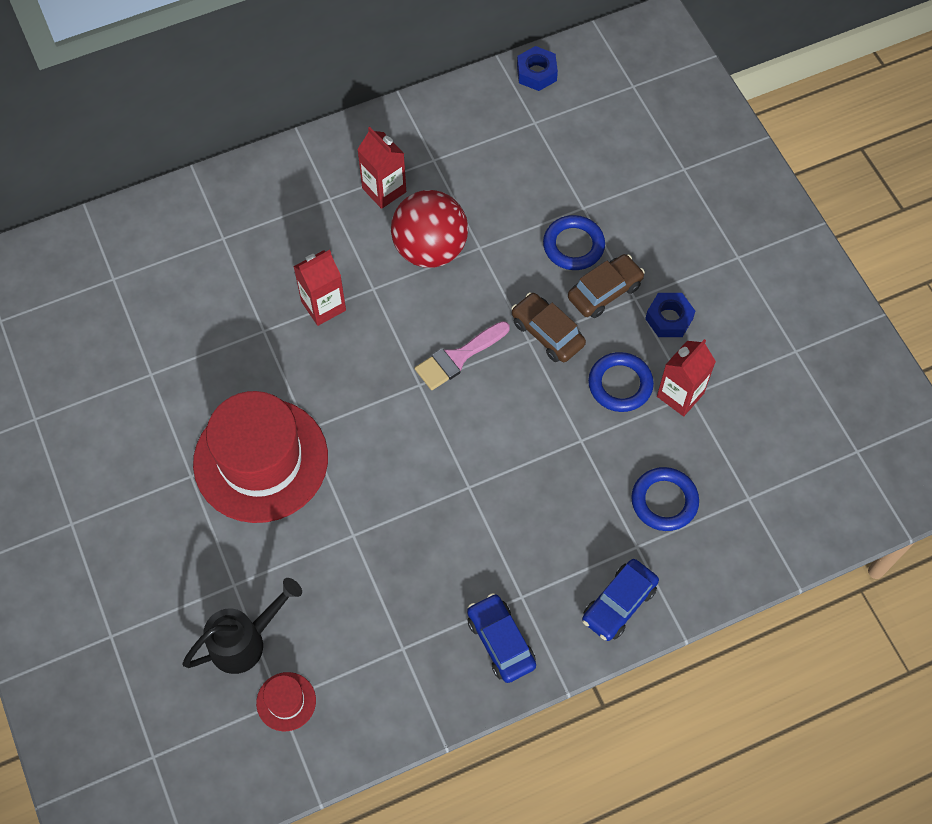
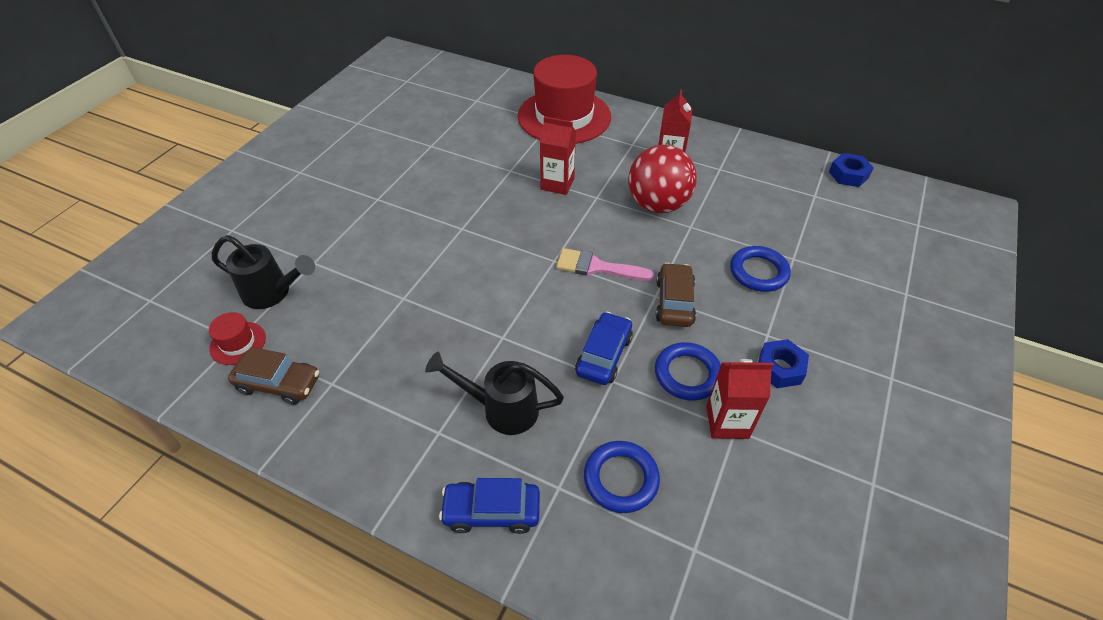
camera: 50 degrees right, 15 degrees down
(261, 460) = (418, 221): red hat -> red hat (564, 116)
(500, 642) = (385, 445): blue car -> blue car (603, 355)
(538, 537) = (501, 409): none -> black watering can
(604, 291) = (748, 313): brown car -> brown car (279, 383)

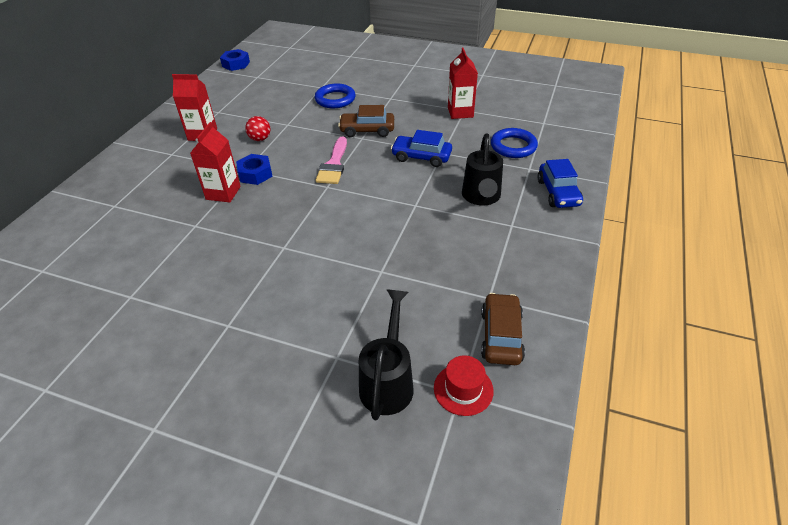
camera: 95 degrees left, 5 degrees down
(564, 116) = (108, 197): red hat -> none
(657, 205) = (260, 139): red ball -> red ball, size x0.44
(687, 374) = (429, 125): blue ring -> none
(780, 368) = (416, 95): blue nut -> blue nut (255, 174)

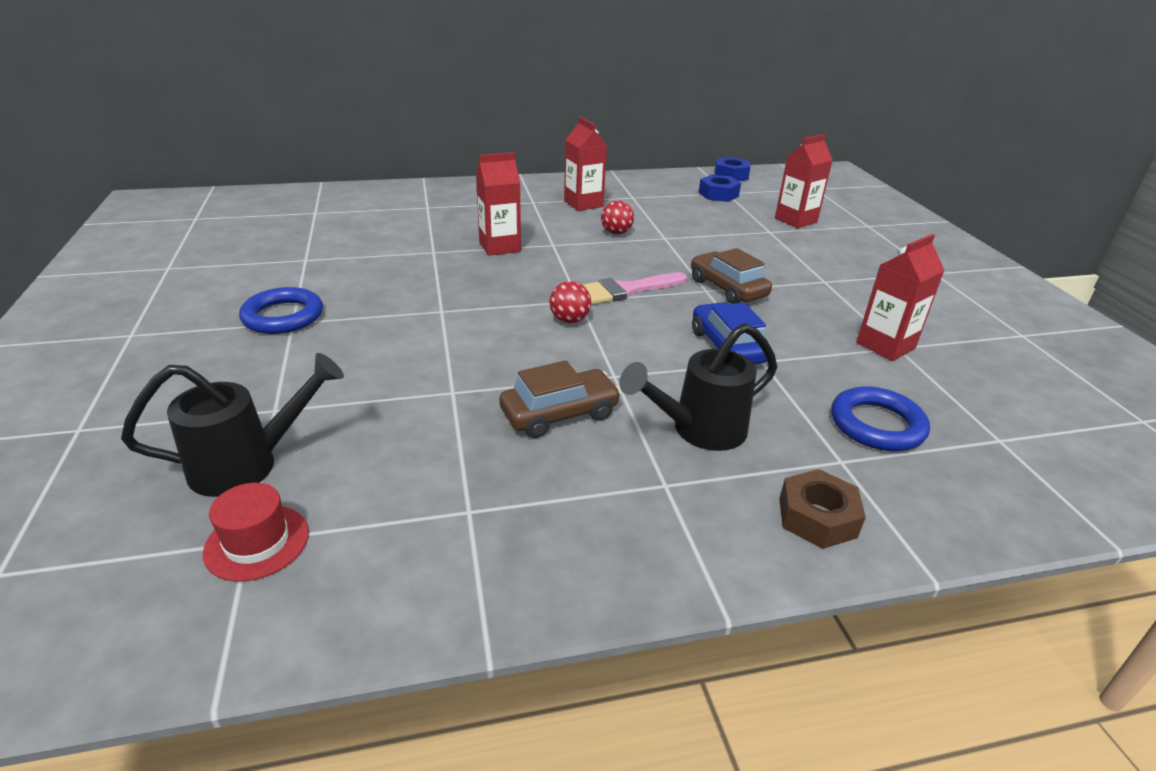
camera: 55 degrees right, 10 degrees down
(255, 174) = (551, 252): blue nut -> blue nut (718, 194)
(319, 73) = (795, 220): none -> red carton
(335, 99) = (759, 247): blue ring -> blue ring (283, 316)
(346, 199) = (569, 320): none -> red ball
(501, 336) = (389, 551): brown car -> brown car (559, 414)
(558, 193) = (817, 517): blue car -> brown nut

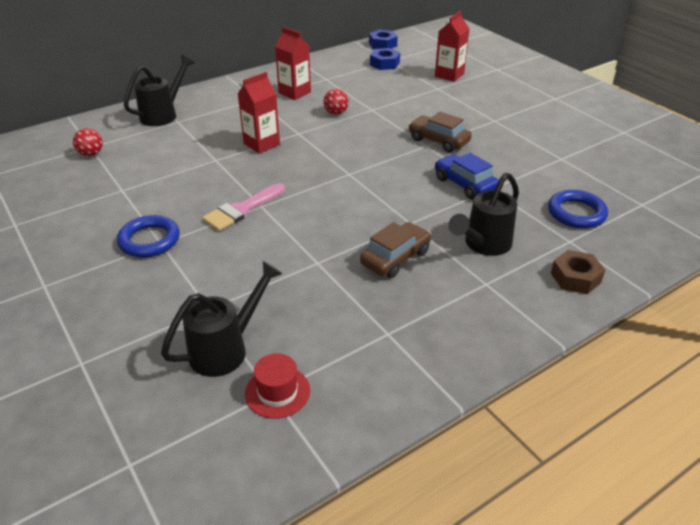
camera: 20 degrees left, 5 degrees up
(418, 198) = (163, 114): none -> black watering can
(569, 320) = (354, 191): red ball -> red ball (91, 154)
(626, 290) = (375, 158): pink brush -> pink brush (241, 210)
(885, 345) = (554, 159): red carton -> none

